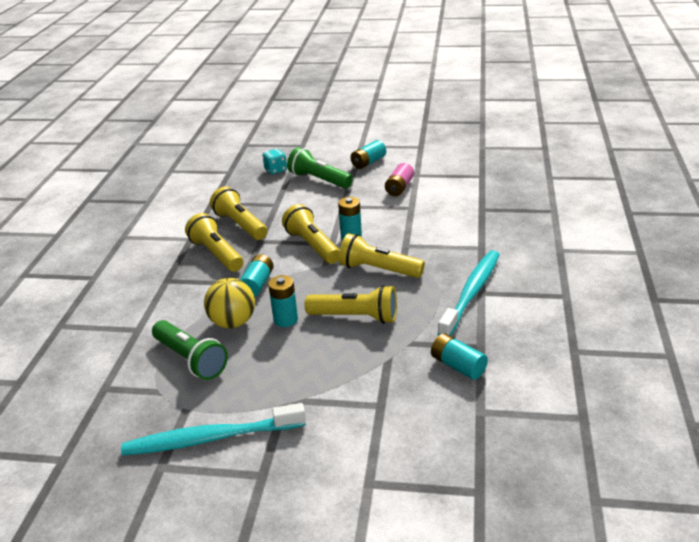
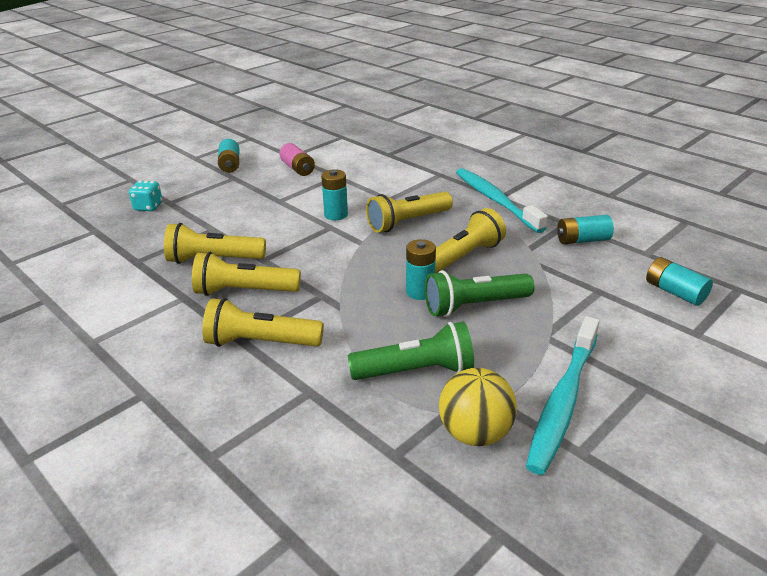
camera: 55 degrees left, 0 degrees up
(233, 322) = (384, 323): yellow ball -> yellow ball (475, 433)
(257, 284) = (338, 287): turquoise battery -> turquoise battery (674, 292)
(312, 246) = (319, 237): yellow flashlight -> yellow flashlight (260, 343)
(319, 180) = (212, 194): green flashlight -> green flashlight (474, 306)

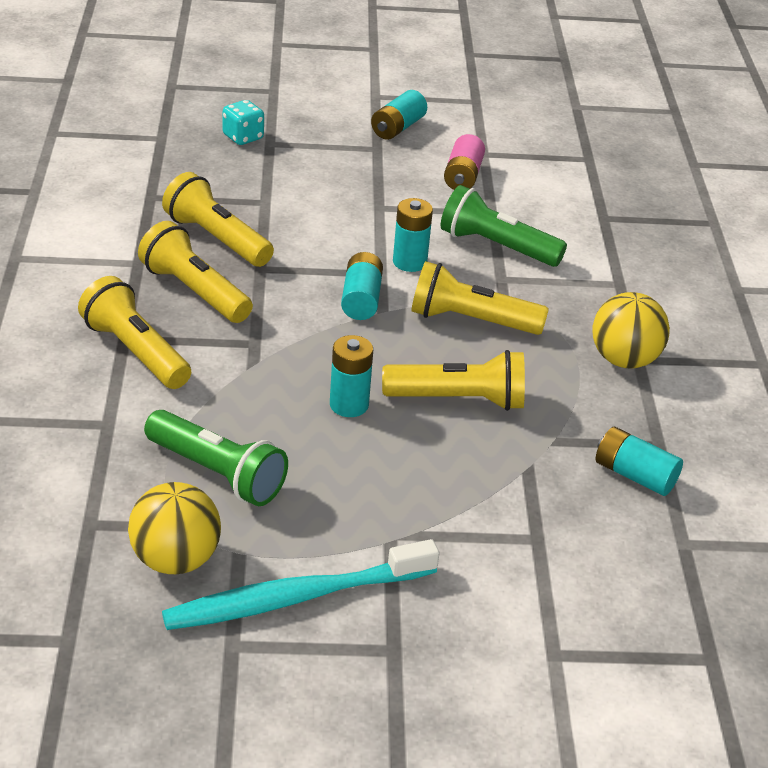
camera: 40 degrees right, 5 degrees up
(474, 306) = (376, 457): green flashlight -> green flashlight (496, 246)
(495, 200) = (624, 360): turquoise toothbrush -> yellow ball
(674, 292) = (622, 603): turquoise battery -> turquoise battery (361, 299)

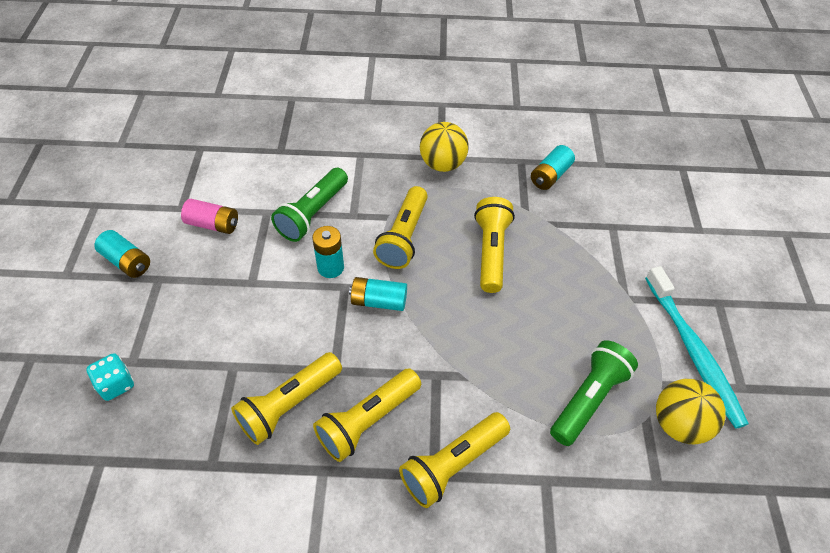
camera: 85 degrees left, 15 degrees up
(349, 405) = (503, 315): turquoise battery -> none

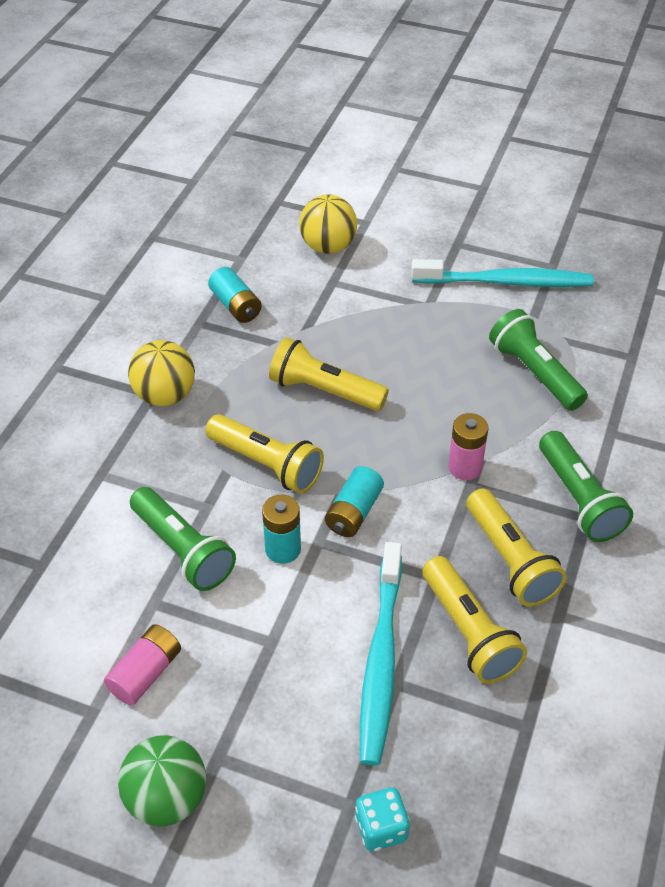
camera: 70 degrees left, 5 degrees down
(127, 261) = (167, 798): turquoise battery -> green ball
(251, 351) = (381, 659): none -> turquoise toothbrush
(453, 366) = (465, 467): none -> pink battery
(453, 465) = (579, 499): yellow flashlight -> green flashlight
(679, 424) = (577, 320): yellow ball -> yellow ball (328, 247)

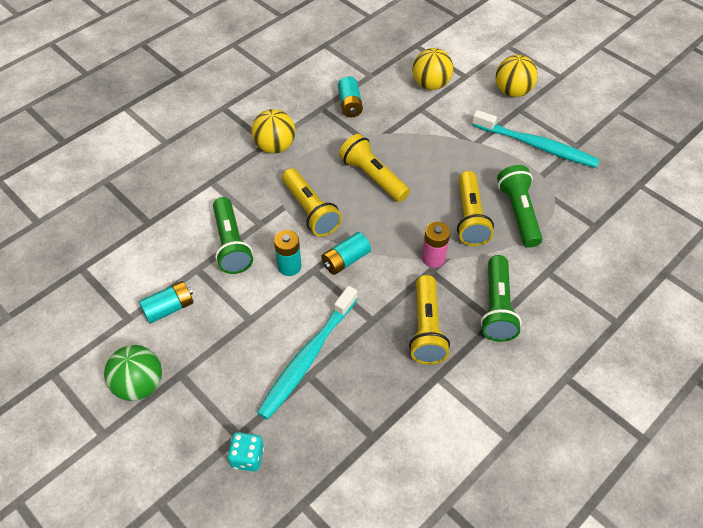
camera: 25 degrees right, 5 degrees up
(145, 673) = (169, 308): pink battery -> turquoise battery
(436, 224) = (512, 91): none -> yellow ball
(469, 632) = (372, 363): yellow flashlight -> yellow flashlight (470, 217)

